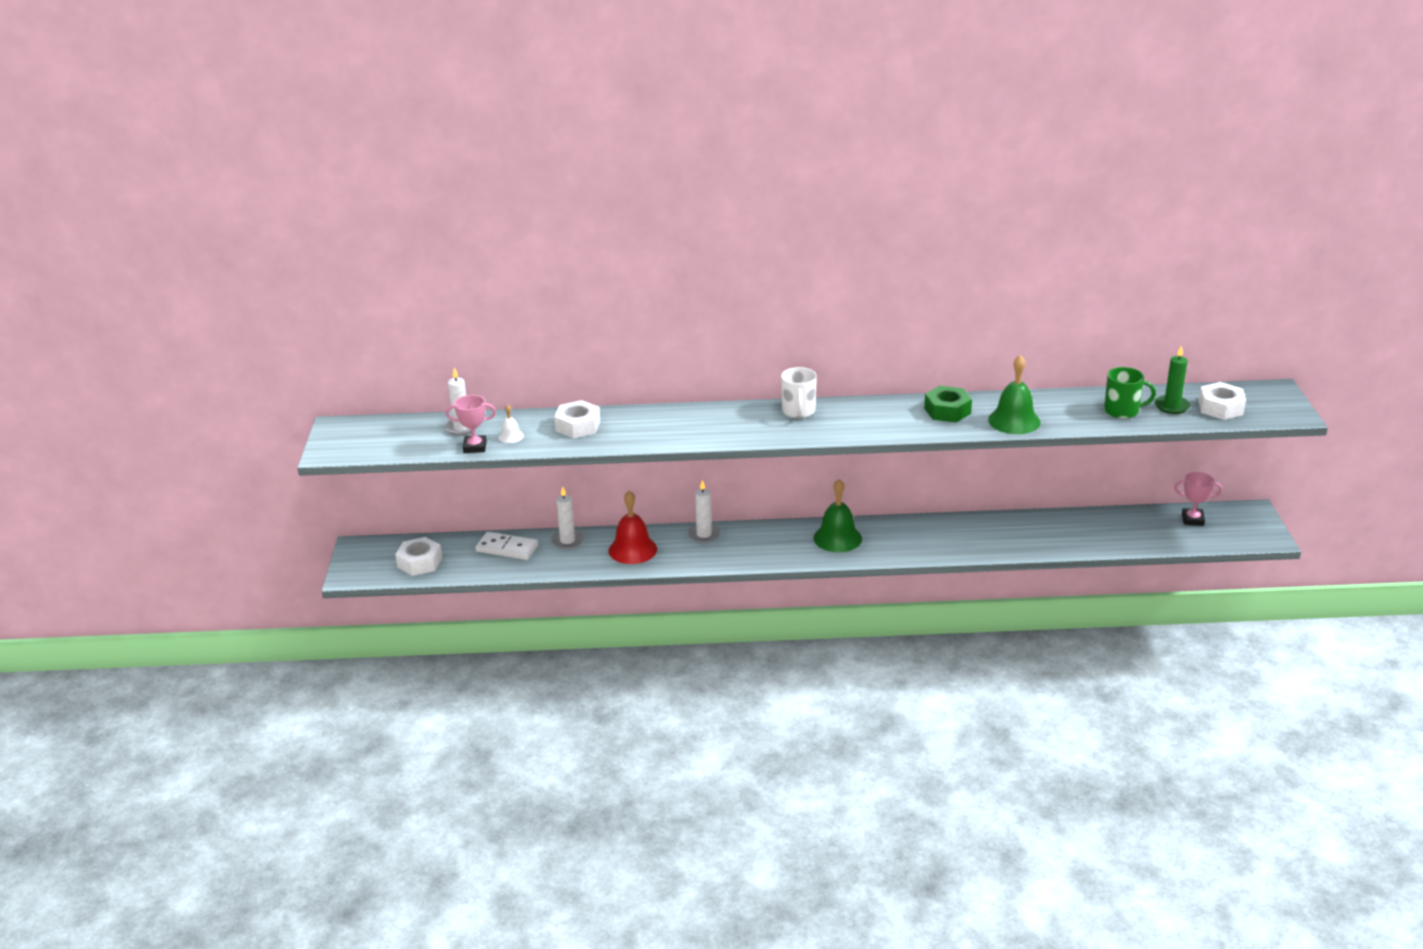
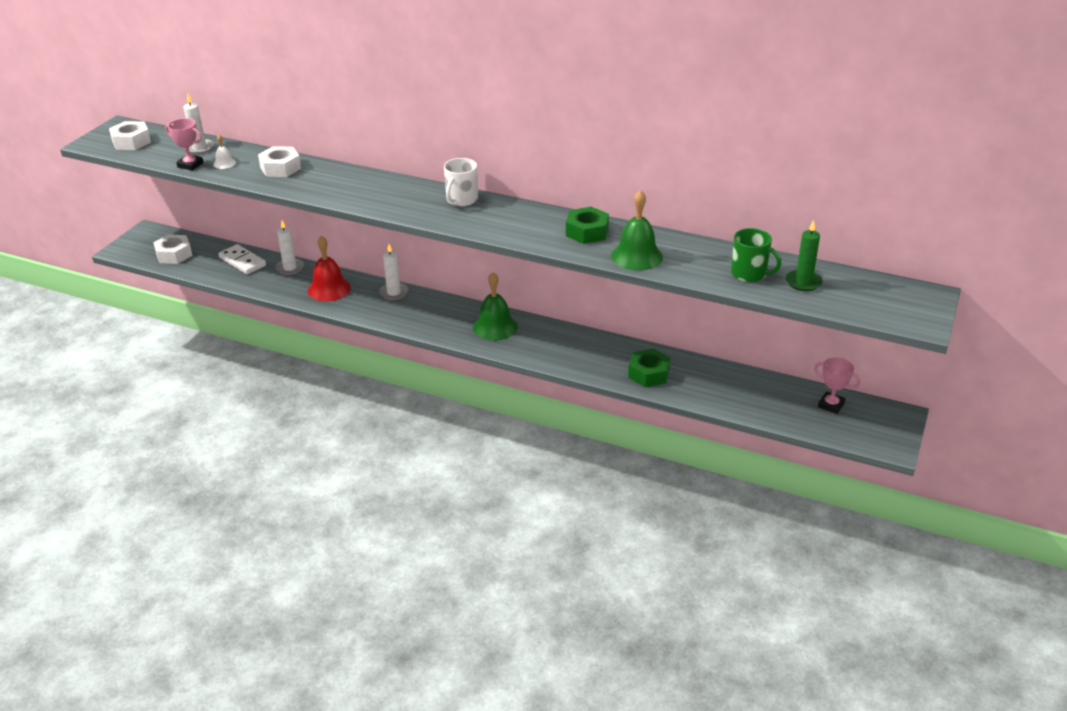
camera: 25 degrees right, 5 degrees up
(1018, 538) = (648, 373): none -> green nut
(1220, 408) = (851, 296): white nut -> white nut (131, 142)

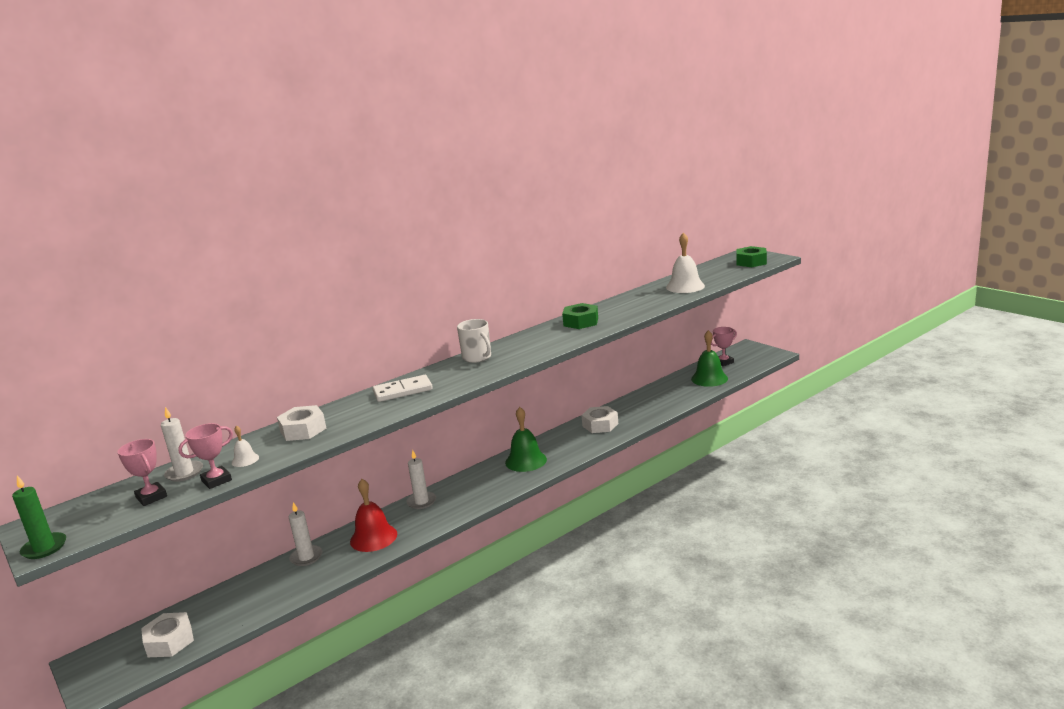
camera: 60 degrees left, 15 degrees down
(131, 142) = (91, 518): white nut -> white nut (600, 425)
(162, 151) = (151, 497): none -> pink trophy
(242, 261) = (253, 589): white domino -> white domino (403, 391)
(637, 256) = (631, 312): green bell -> green bell (709, 378)
(648, 373) = (643, 411): green nut -> green nut (751, 262)
(749, 274) = (685, 286): green mug -> white bell
(803, 282) = (707, 276): green candle -> green candle (44, 548)

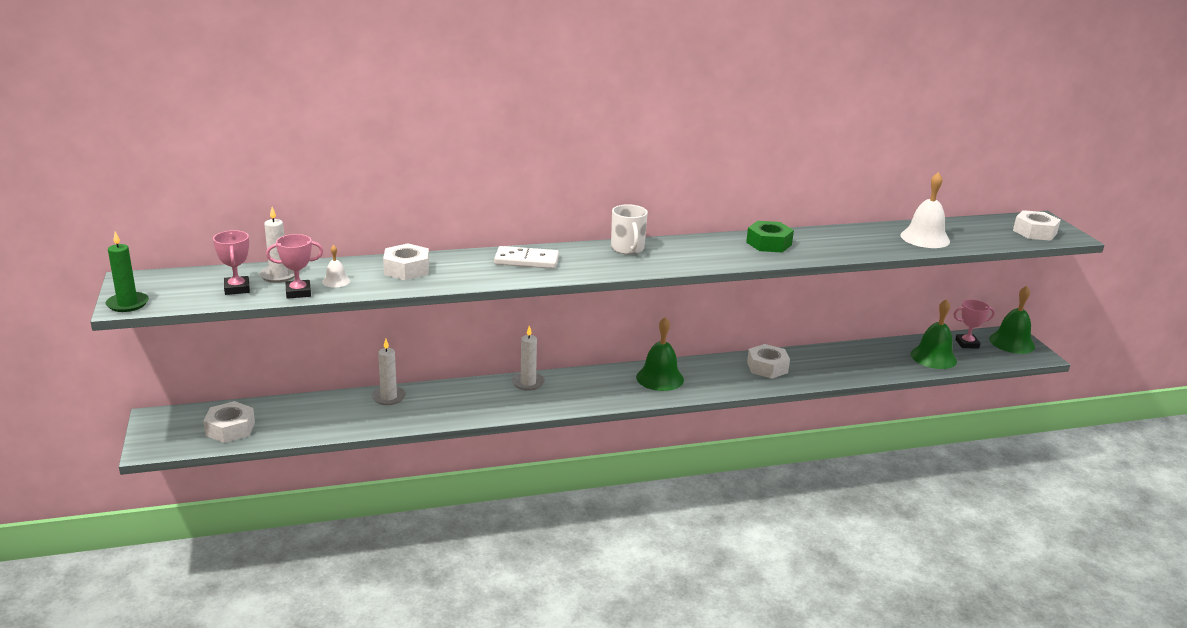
camera: 20 degrees right, 5 degrees up
(373, 537) = (459, 401): red bell -> none
(751, 262) = (1034, 232): green nut -> white nut
(751, 352) = (1012, 342): none -> green bell

